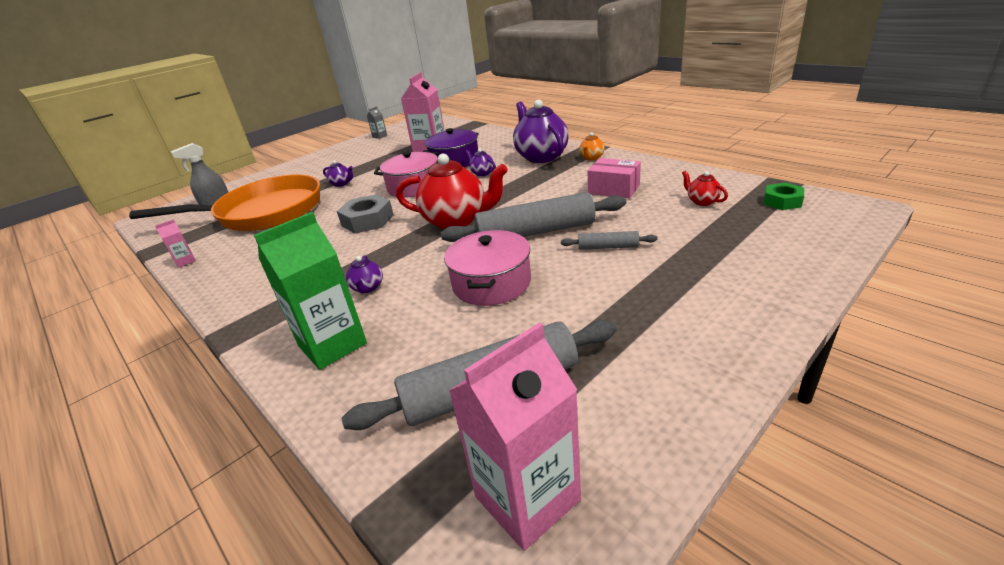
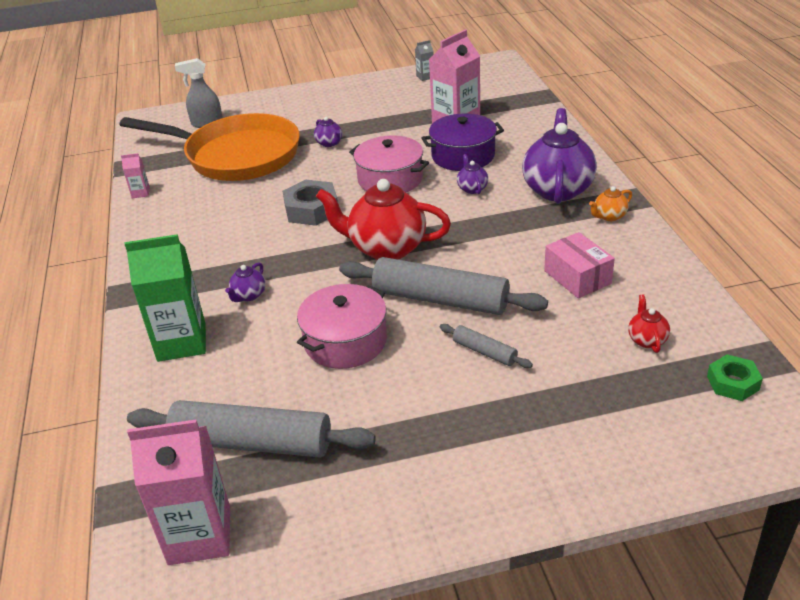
camera: 30 degrees right, 5 degrees up
(456, 220) = (386, 248): red teapot -> red teapot turned 150 degrees clockwise

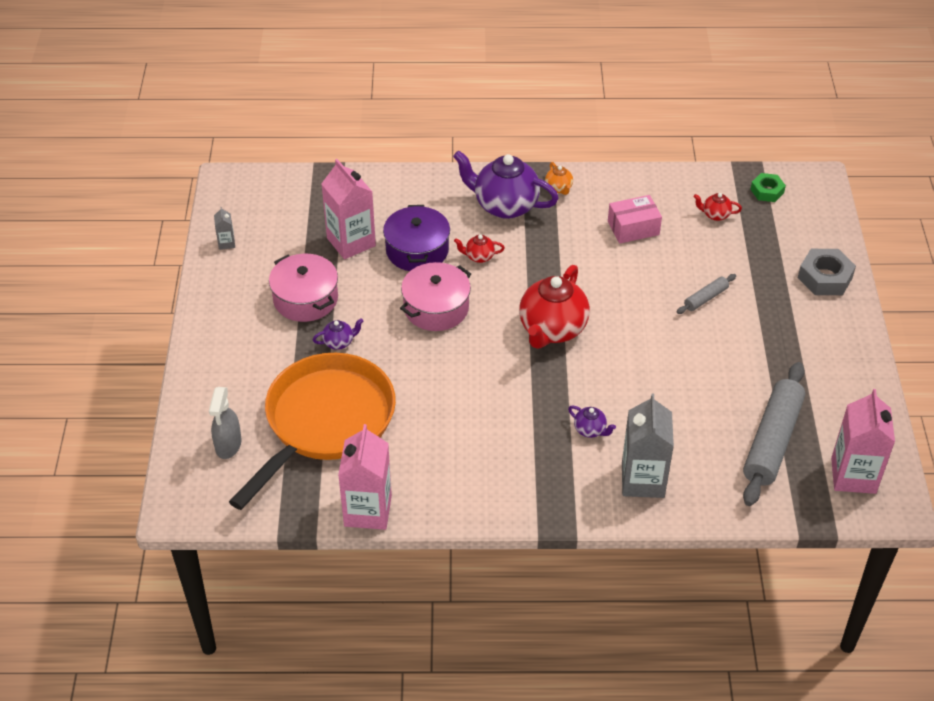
camera: 80 degrees left, 10 degrees up
(140, 193) = (368, 511): pink carton -> pink carton, size x2.26
(181, 342) = (642, 480): green carton -> grey carton
(311, 210) = (466, 372): grey nut -> grey nut (825, 278)
(345, 341) = (672, 374): pink pot -> pink pot (305, 299)
(440, 299) = (636, 309): grey rolling pin -> none
(472, 188) = (479, 257): purple teapot -> red teapot

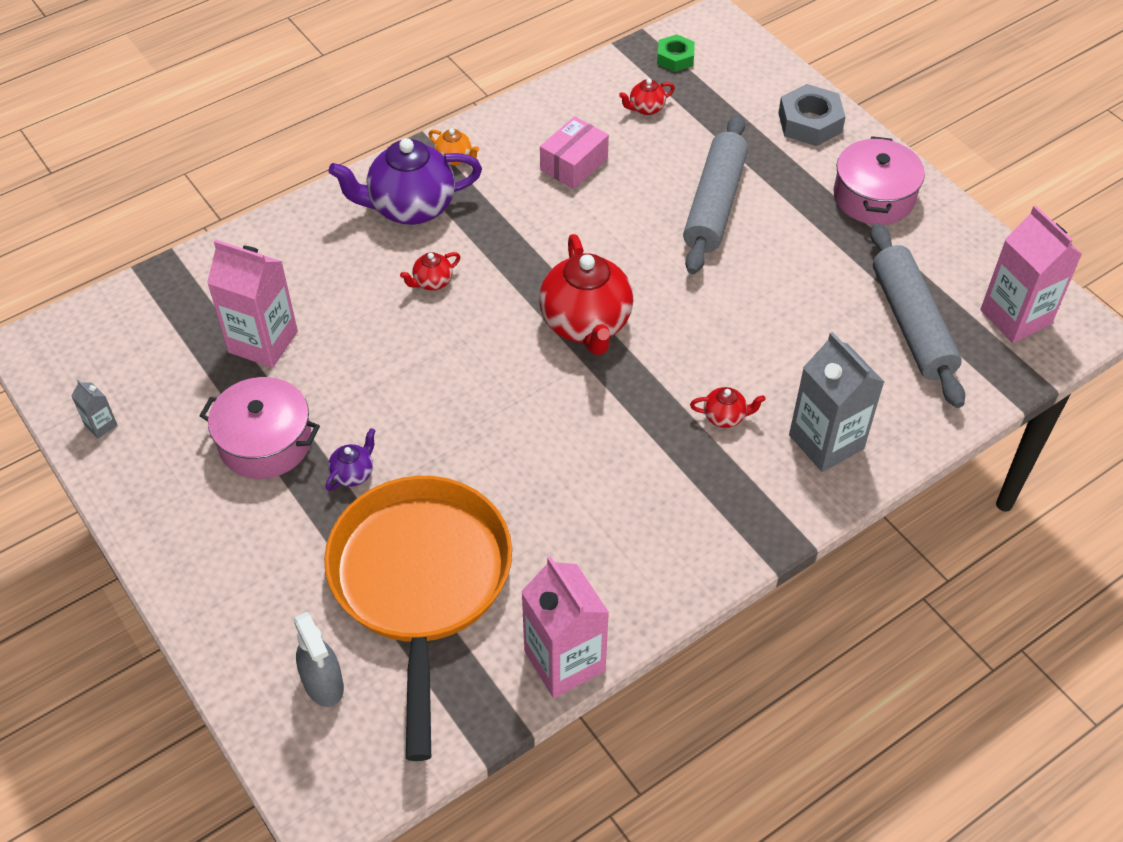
camera: 35 degrees left, 5 degrees up
(417, 250) = (353, 311): purple pot -> none
(436, 308) = (434, 369): pink pot -> pink pot (873, 197)
(590, 430) = (725, 417): purple teapot -> red teapot
(705, 298) = (714, 204): grey rolling pin -> grey rolling pin, size x2.15

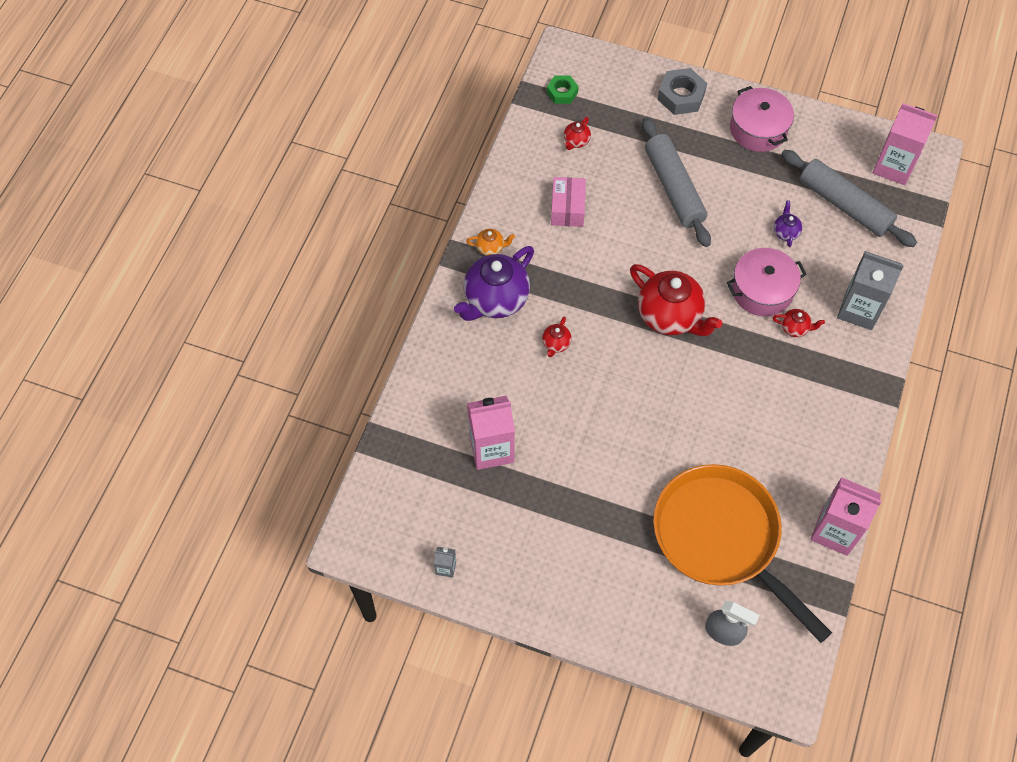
camera: 35 degrees left, 10 degrees up
(265, 442) = (555, 512): pink pot -> pink pot (762, 290)
(353, 473) = (624, 498): purple teapot -> purple teapot (785, 232)
(725, 417) = (795, 328): red teapot -> red teapot turned 45 degrees clockwise

